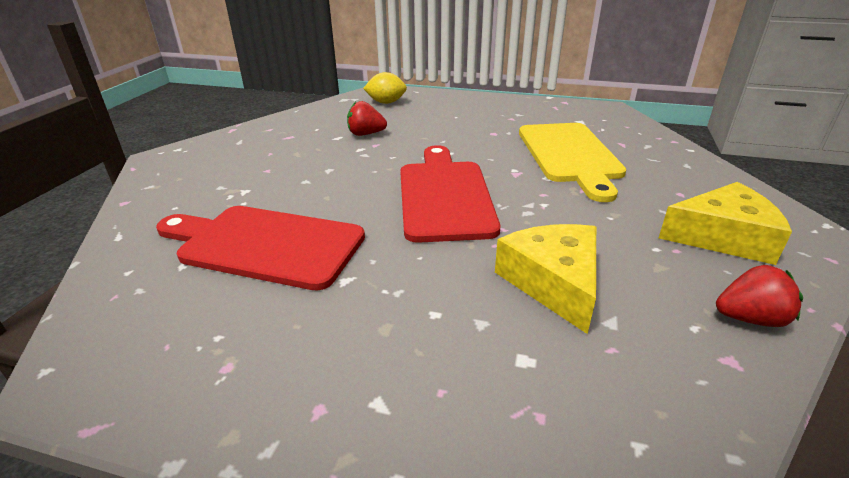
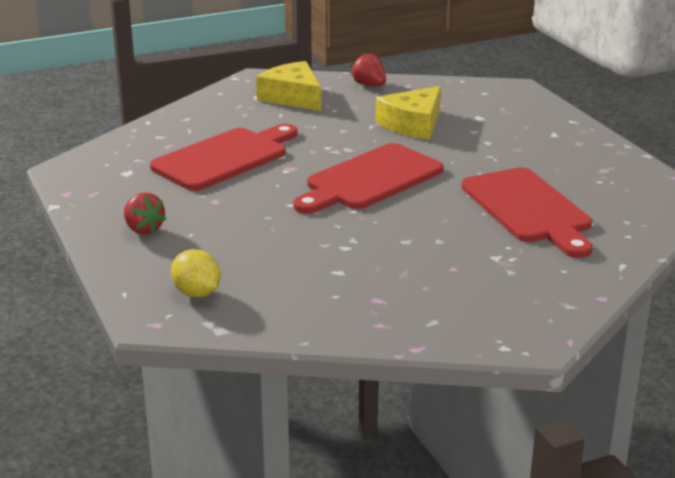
camera: 130 degrees left, 5 degrees down
(366, 134) = (308, 260): red strawberry -> red strawberry (143, 229)
(570, 155) = (224, 158): yellow cutting board -> red cutting board

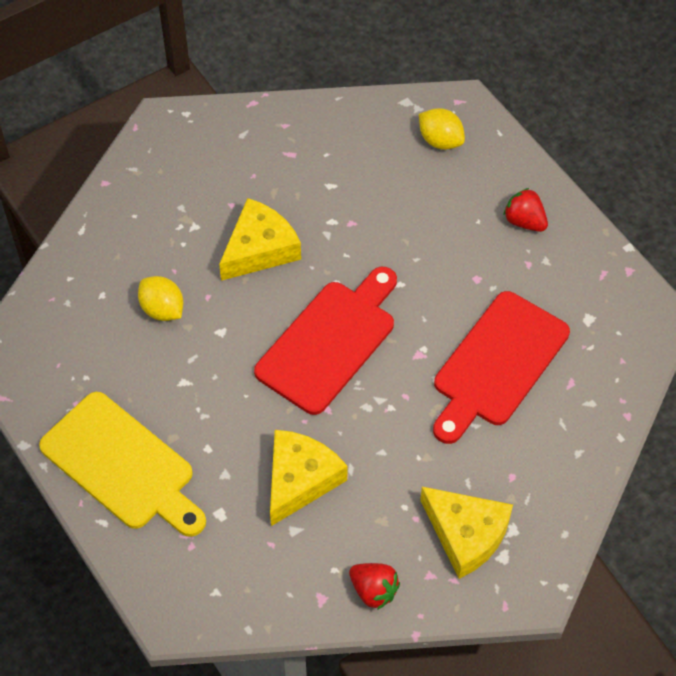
camera: 170 degrees right, 30 degrees up
(426, 236) = (259, 249): none -> yellow cheese
(529, 209) = (162, 309): red cutting board -> yellow lemon
(559, 140) = (122, 465): none -> yellow cutting board

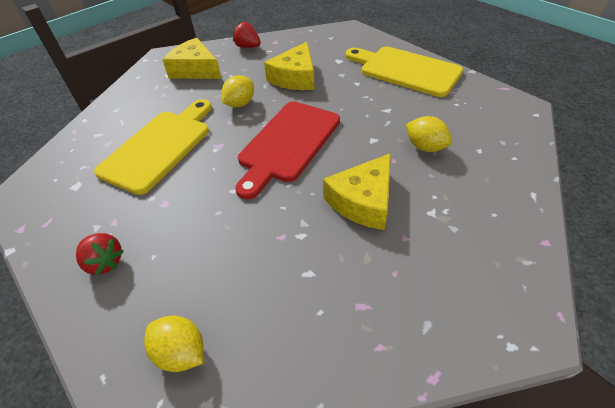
camera: 175 degrees right, 10 degrees down
(390, 431) = (240, 104): none -> yellow lemon
(497, 364) = (159, 147): red cutting board -> yellow cutting board

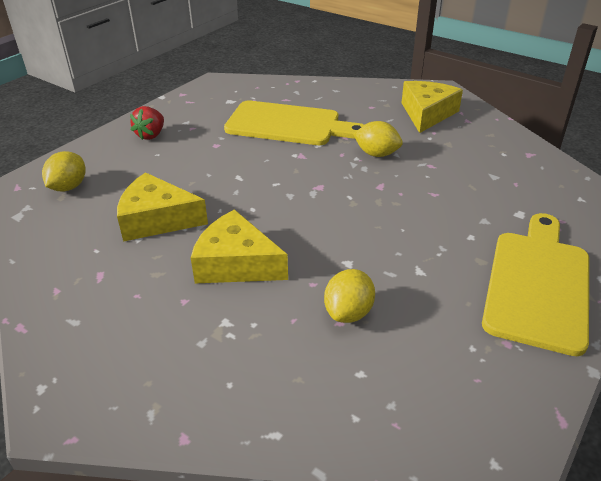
camera: 75 degrees right, 10 degrees down
(248, 47) = (500, 136): red strawberry -> none
(288, 144) = (317, 198): red cutting board -> none
(295, 77) = (452, 183): yellow cheese -> yellow cheese (157, 219)

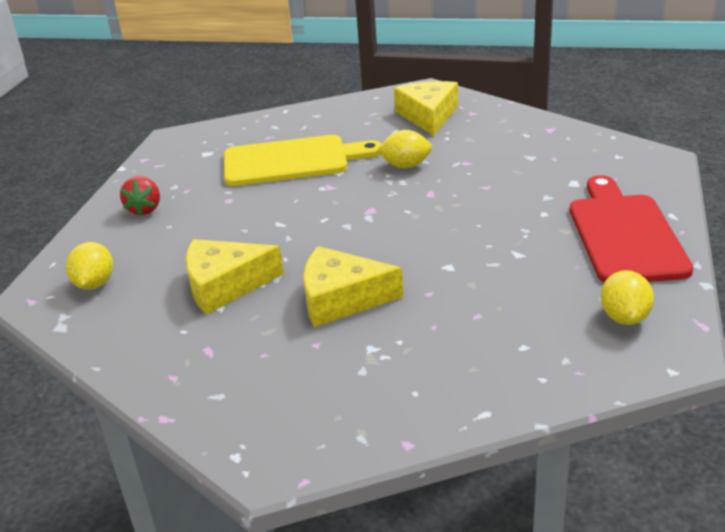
camera: 20 degrees left, 5 degrees down
(348, 312) = (479, 305): yellow lemon -> yellow lemon (624, 317)
(537, 284) = (624, 234): yellow cutting board -> red cutting board

